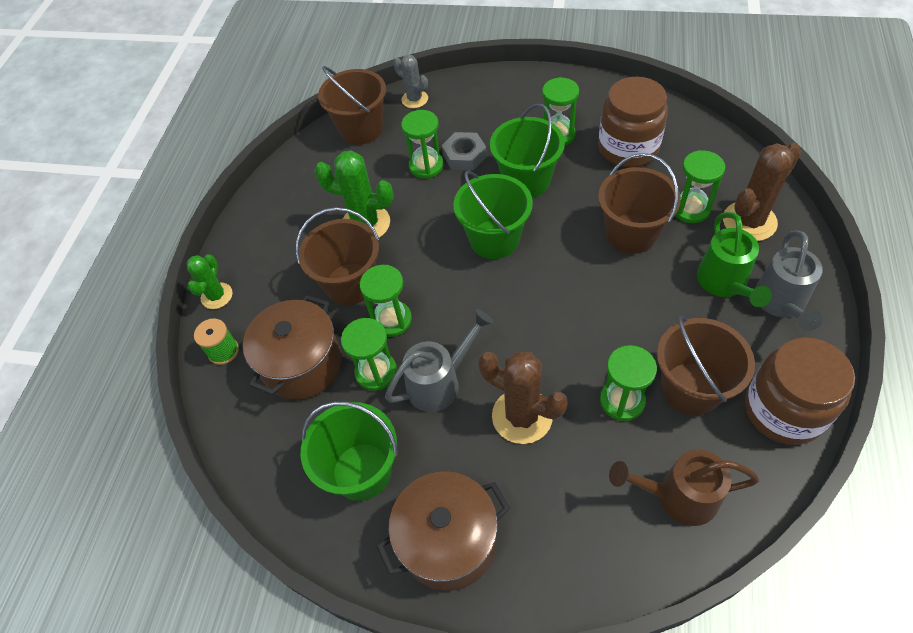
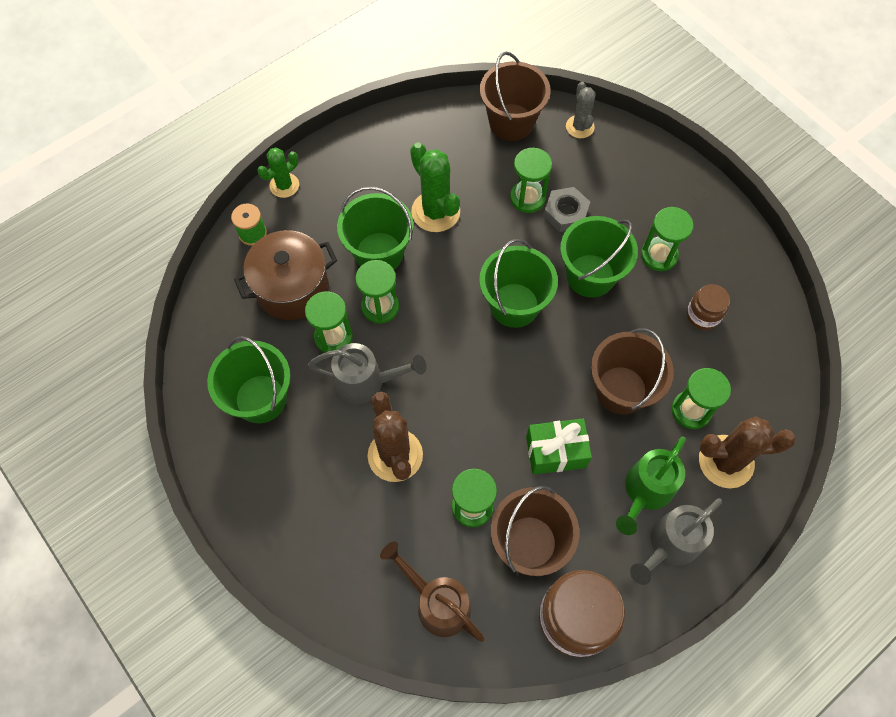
camera: 35 degrees right, 10 degrees up
(350, 284) = (379, 253): brown bucket -> green bucket
(448, 541) = (268, 493): brown pot -> none
(628, 148) = (703, 315): brown jar -> brown jar, size x0.54
(636, 310) = (555, 452): none -> green gift

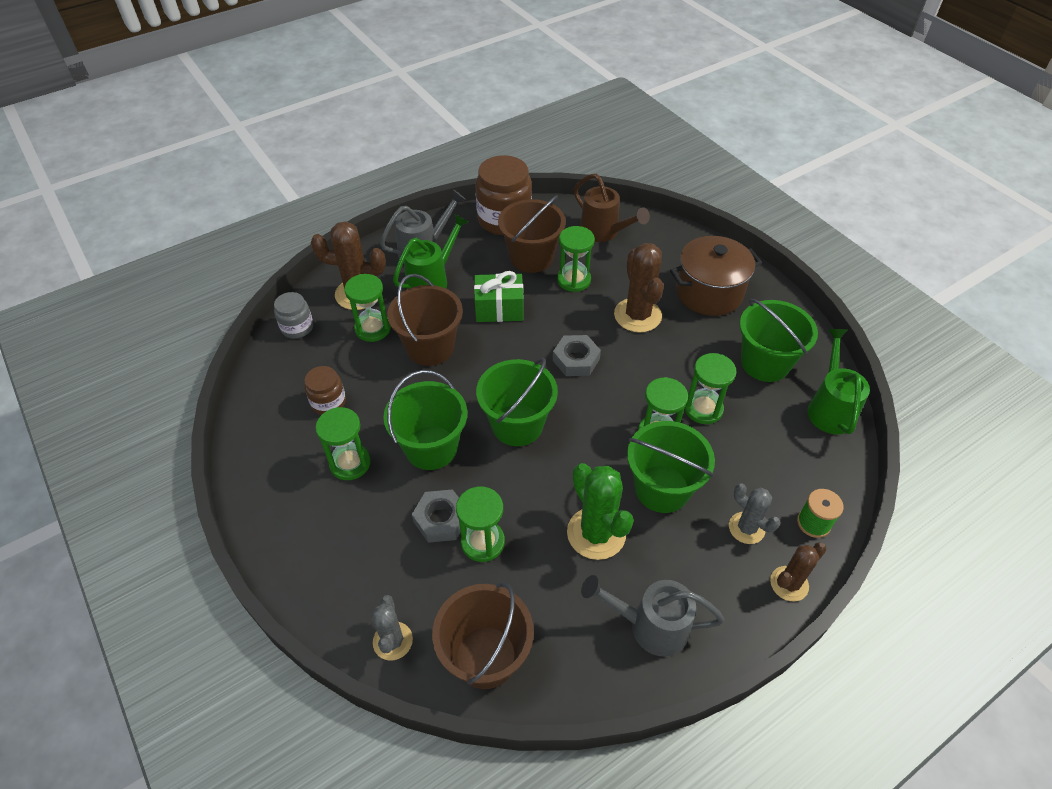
camera: 175 degrees left, 15 degrees down
(206, 348) = (830, 408): none -> green watering can
(284, 185) = (789, 584): green cactus -> brown cactus
(292, 288) = (754, 458): brown pot -> brown pot (709, 293)
(310, 225) = (746, 528): none -> grey cactus
(367, 382) = (666, 369): grey watering can -> grey watering can (650, 626)
(462, 386) = (576, 360): none -> grey nut
(775, 405) = (297, 327): none -> grey jar

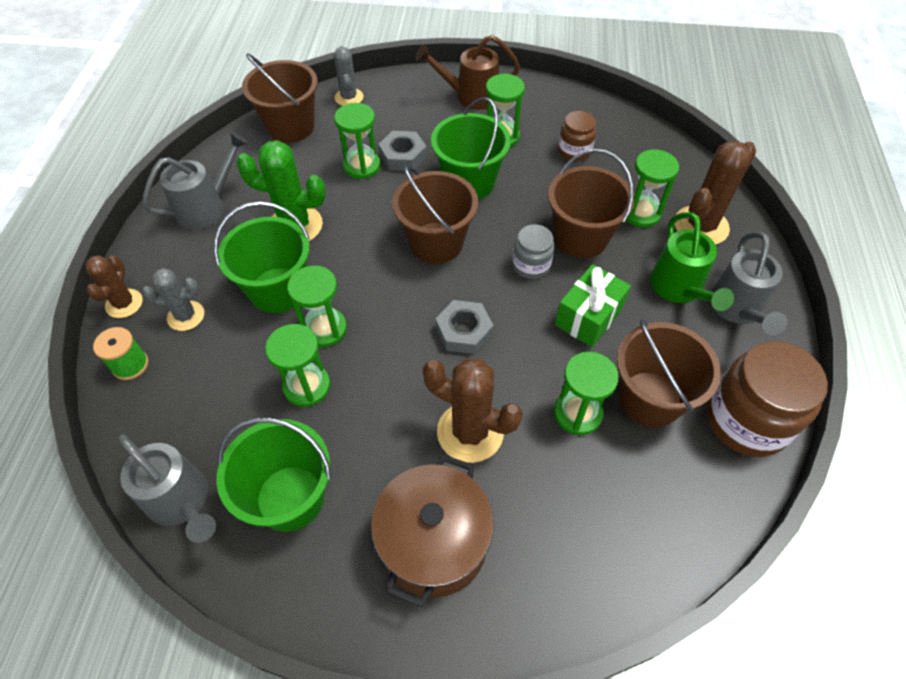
camera: 130 degrees right, 5 degrees up
(297, 327) = (684, 169): grey jar -> grey jar (531, 265)
(393, 641) = (349, 97): grey cactus -> grey cactus turned 45 degrees clockwise
(517, 425) = (436, 243): green bucket -> brown bucket
(604, 232) = (641, 516): brown watering can -> brown watering can (470, 96)
(830, 408) = (182, 502): green watering can -> grey watering can

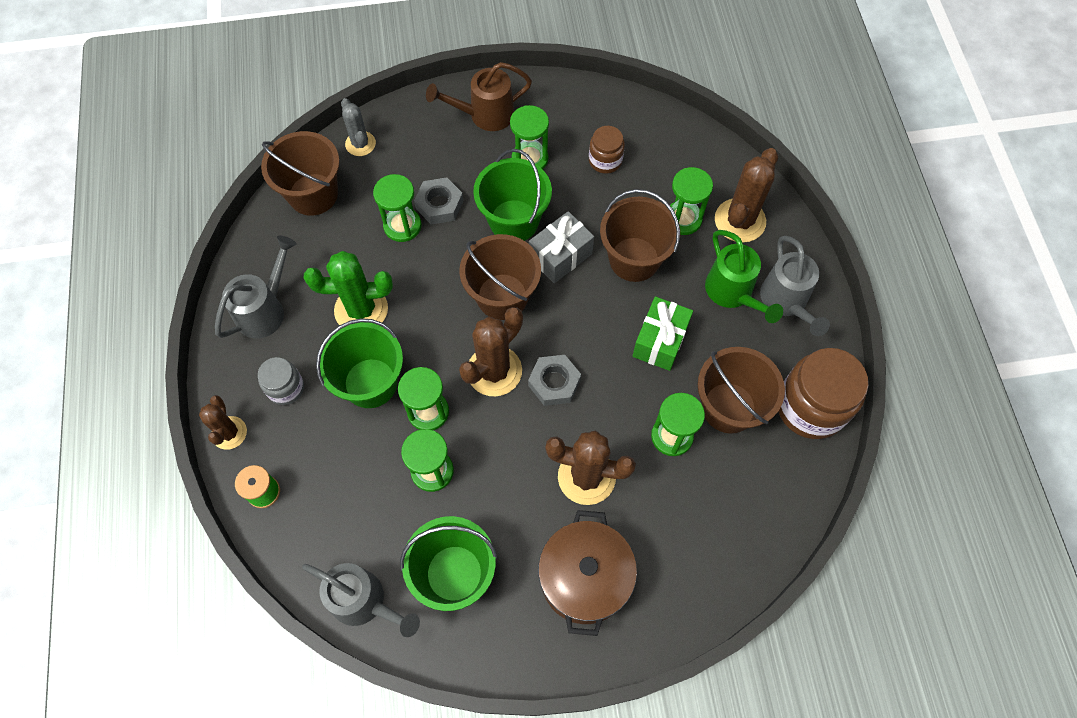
camera: 15 degrees left, 10 degrees up
(186, 316) = (294, 431): grey cactus -> none
(405, 307) = (494, 371): none -> brown cactus
(506, 220) = (560, 256): none -> grey gift
(531, 265) = (596, 300): grey jar -> grey jar (286, 388)

